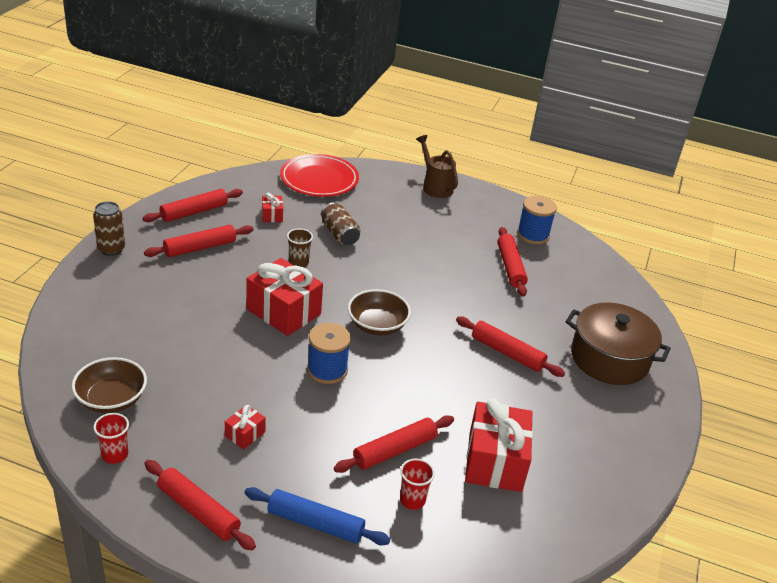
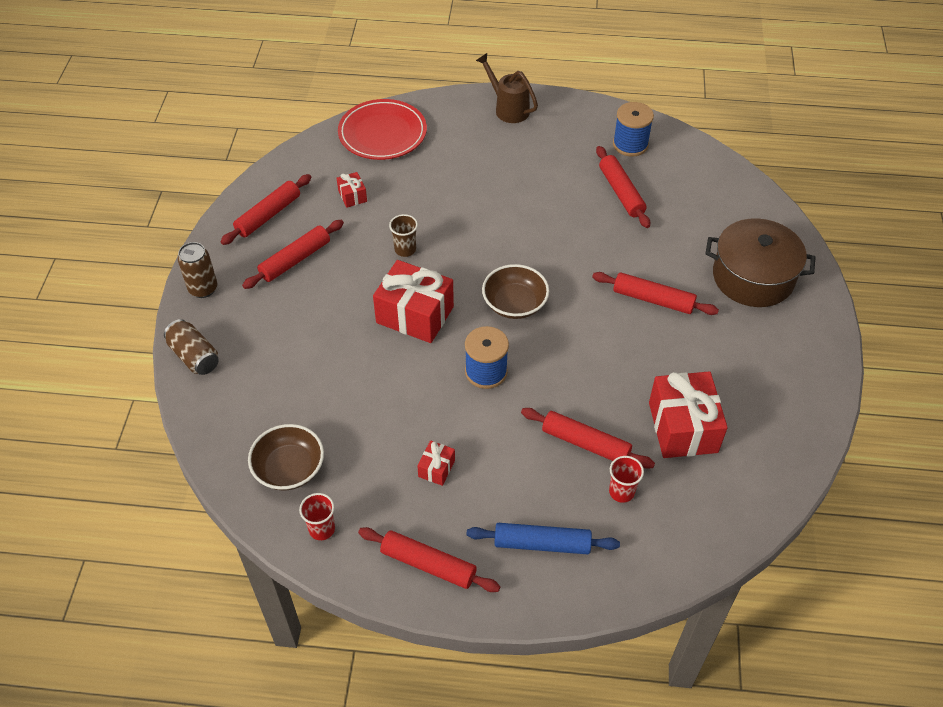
camera: 10 degrees left, 15 degrees up
(339, 234) = (432, 200): brown can -> brown can (194, 356)
(394, 450) = (585, 443): red rolling pin -> red rolling pin turned 75 degrees clockwise

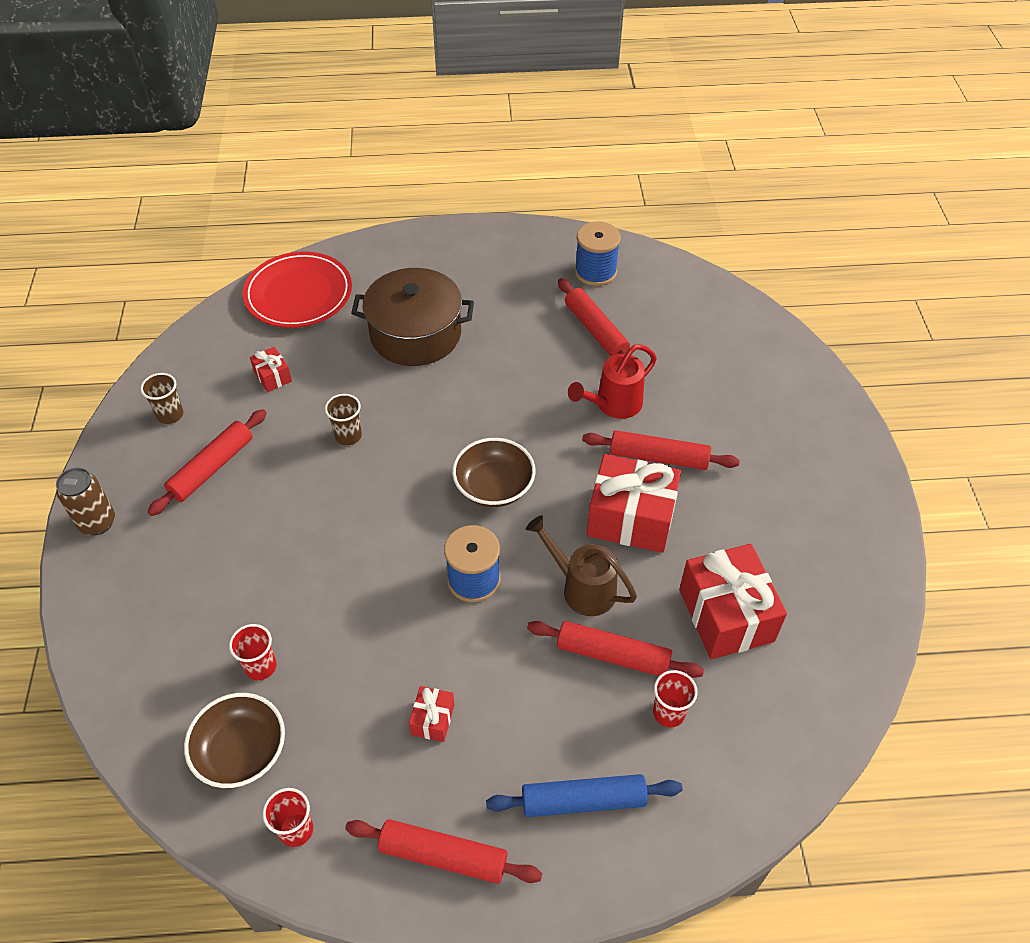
camera: 10 degrees left, 0 degrees up
(194, 356) = (96, 615): brown can -> none
(268, 215) = (170, 415): red rolling pin -> brown cup
(312, 411) = (261, 667): none -> red cup
(415, 315) = (373, 518): red gift -> red gift (631, 518)
(508, 108) = (445, 246): brown watering can -> brown watering can (582, 587)
(624, 253) = (613, 404): none -> red watering can
(753, 277) = (768, 413): brown pot -> brown pot (415, 334)

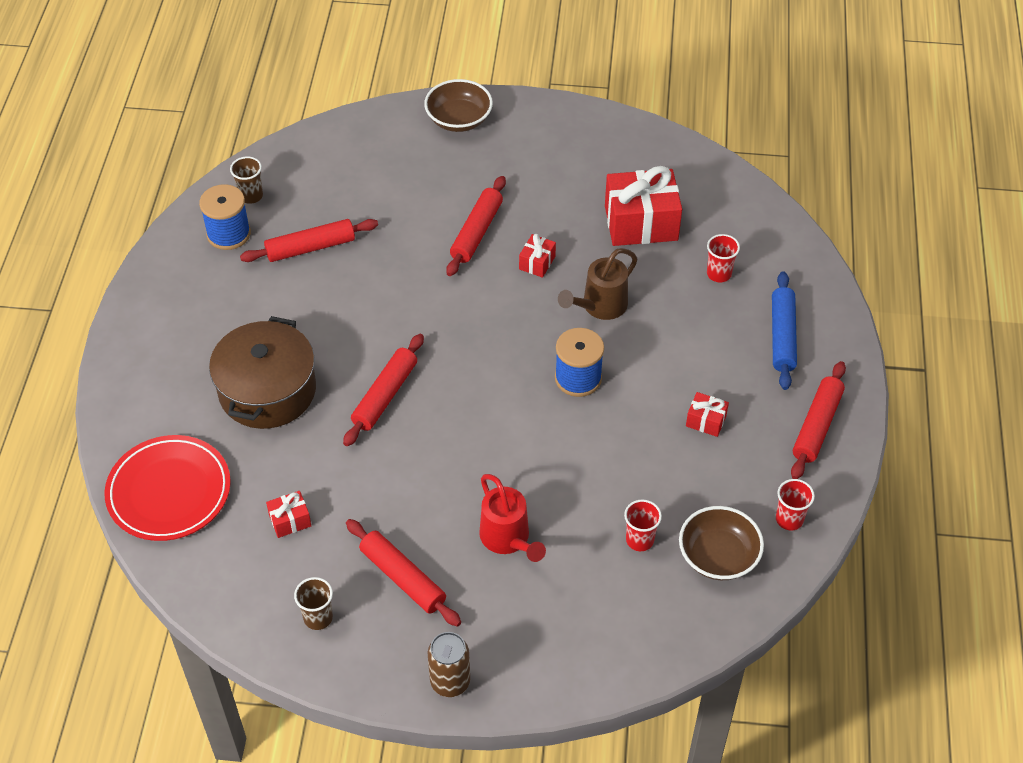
camera: 80 degrees left, 0 degrees up
(348, 436) = (391, 458): brown cup -> brown cup (251, 196)
(494, 486) = (481, 351): brown bowl -> brown bowl (459, 119)
(613, 404) = (408, 251): red watering can -> red watering can (508, 539)
(613, 655) = (665, 298): red rolling pin -> red rolling pin (385, 395)
(631, 518) = (537, 263): red gift -> red gift, size x0.46

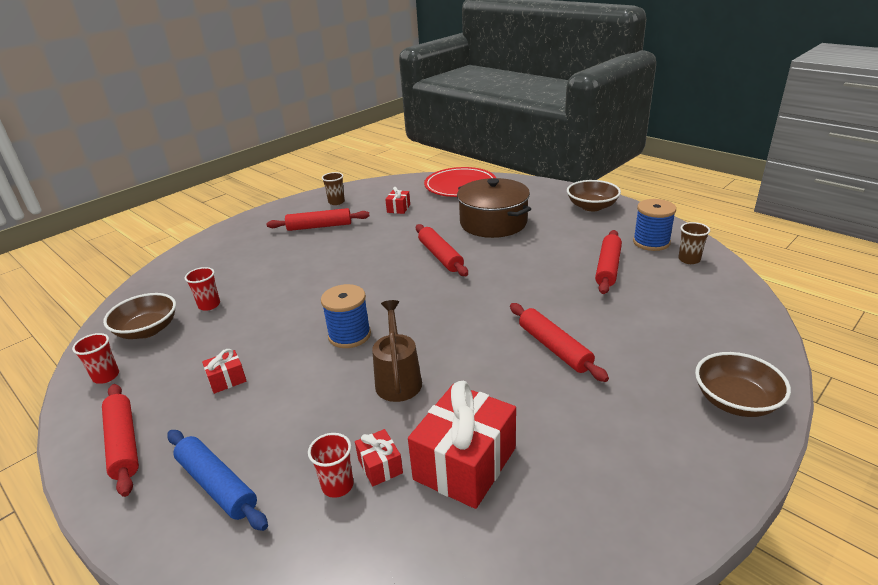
camera: 130 degrees right, 20 degrees down
(159, 316) = (592, 206): none -> brown bowl
(450, 682) = (251, 222): brown can -> none
(508, 539) = (287, 262): red watering can -> none
(537, 263) = (484, 366): red gift -> red gift (380, 466)

